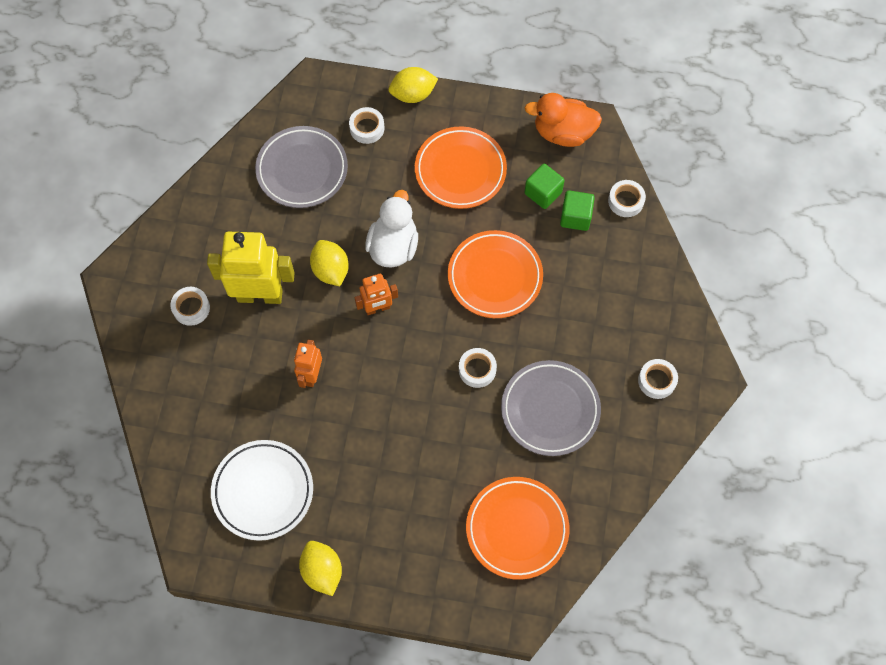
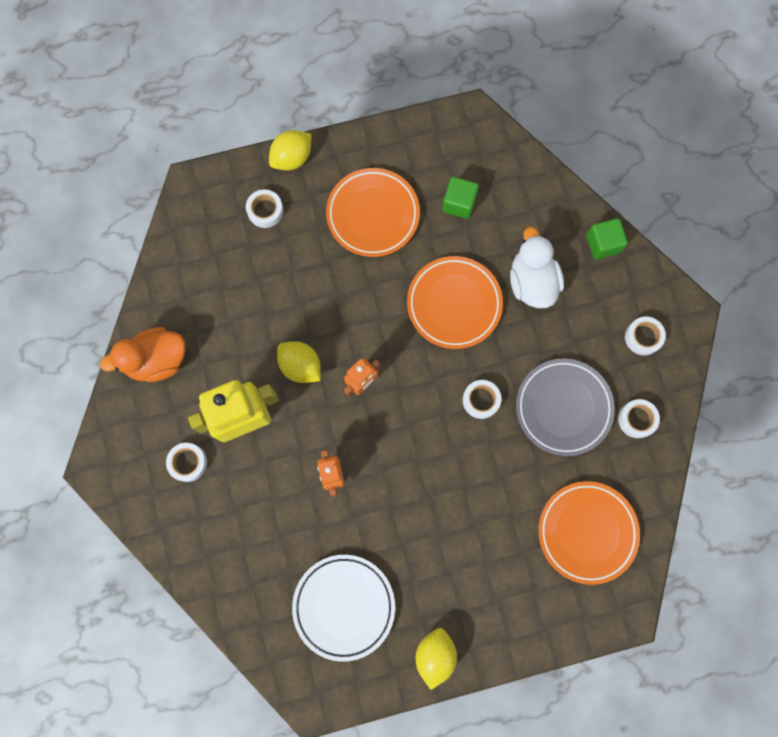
camera: 25 degrees left, 10 degrees up
(302, 170) = (224, 279): grey plate -> none
(322, 571) = (434, 654): yellow lemon -> yellow lemon turned 60 degrees clockwise
(393, 246) = (347, 316): white duck -> white duck (532, 282)
(563, 133) = (449, 136): orange duck -> orange duck (157, 360)
(575, 217) = (499, 214): green cube -> green cube (602, 244)
(626, 201) = (536, 178): white tape -> white tape (636, 419)

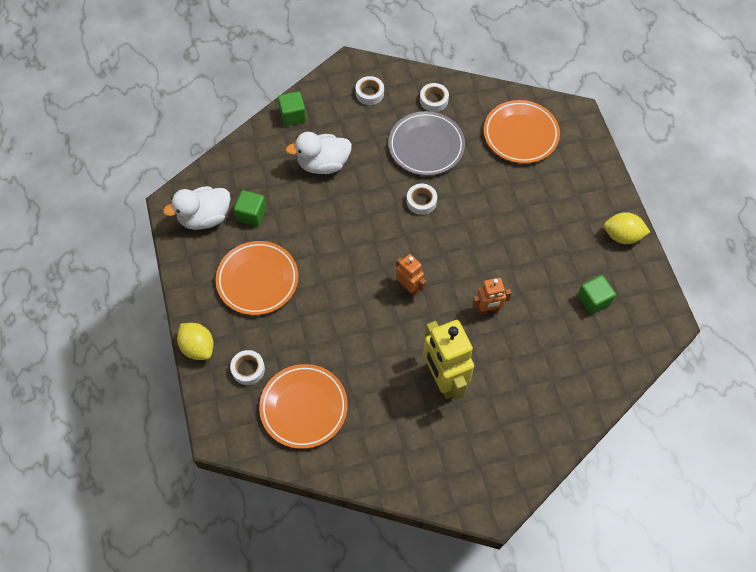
camera: 90 degrees left, 15 degrees down
(157, 360) = (390, 460): orange duck -> none
(188, 462) = (483, 428): white tape -> none
(300, 366) = (394, 336): yellow lemon -> none
(344, 606) = (593, 300): white plate -> green cube
(453, 152) = (205, 218): none -> white duck
(454, 304) = (340, 219): orange plate -> orange plate (304, 407)

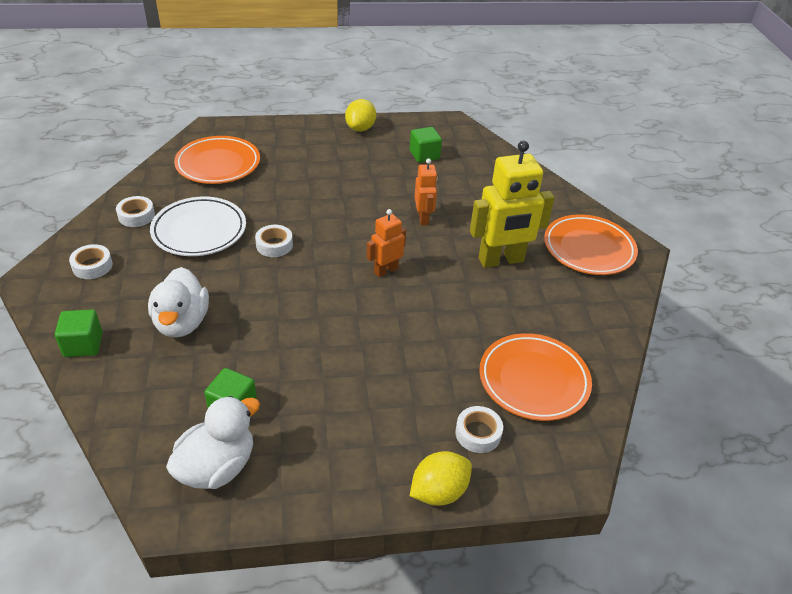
camera: 85 degrees left, 20 degrees down
(205, 218) = (217, 467): white duck -> white duck turned 120 degrees counterclockwise
(257, 280) = (343, 410): orange plate -> orange plate (588, 249)
(426, 146) = (199, 231): grey plate -> white plate

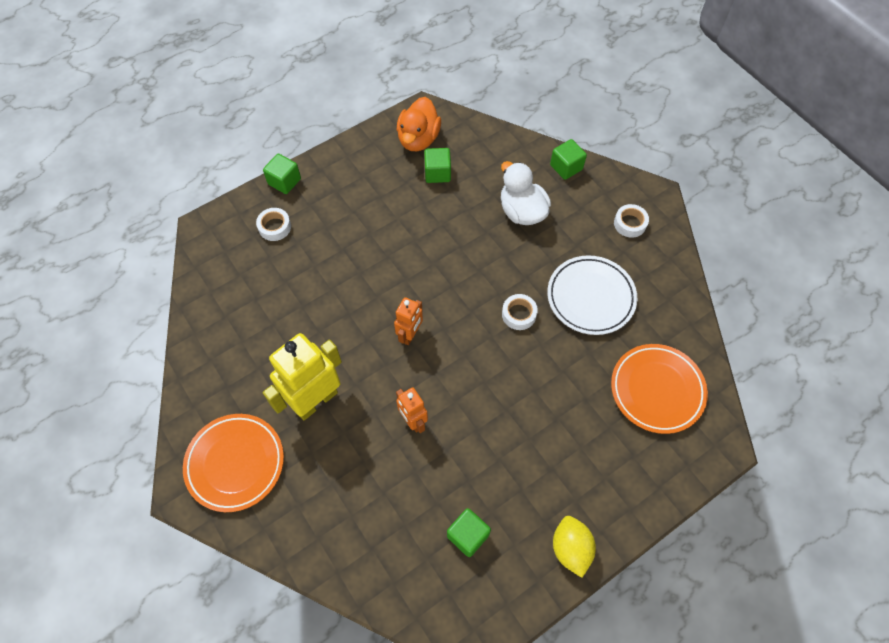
camera: 155 degrees right, 20 degrees up
(136, 216) = (655, 286): white tape -> none
(217, 467) = (418, 139): white duck -> orange duck
(439, 492) = (284, 181): yellow lemon -> green cube
(533, 380) = (249, 285): orange plate -> none

